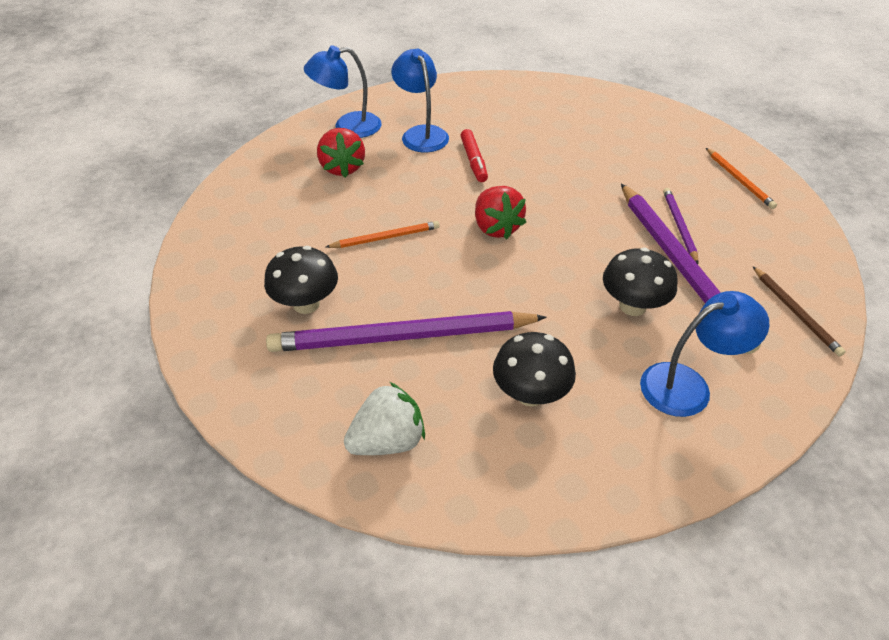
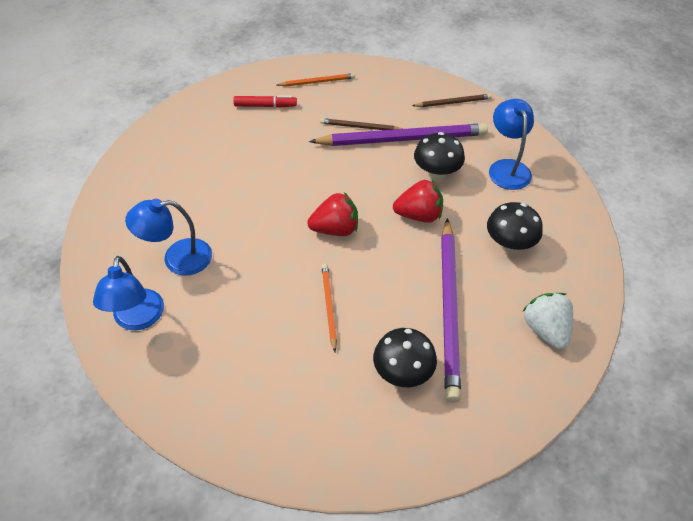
camera: 80 degrees left, 5 degrees up
(342, 168) = (211, 330): red strawberry -> red strawberry (419, 215)
(474, 161) = (237, 227): red marker -> red marker (265, 106)
(679, 226) = (360, 127): purple pencil -> brown pencil

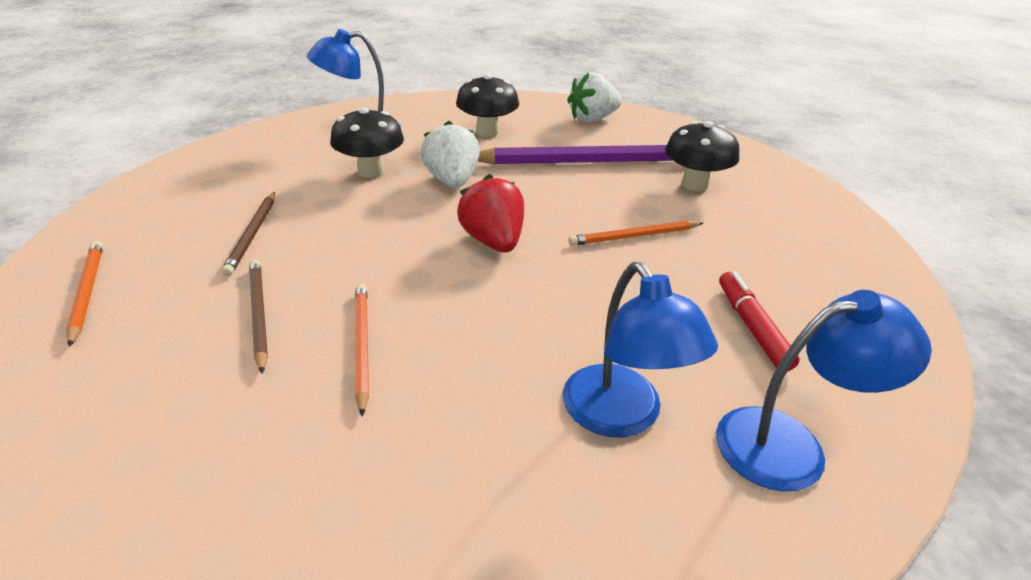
camera: 100 degrees left, 15 degrees down
(253, 171) = (362, 345): none -> orange pencil
(265, 106) = (139, 358): red marker -> red marker (751, 327)
(402, 139) = (292, 197): purple pencil -> none
(419, 215) = (452, 181): red strawberry -> white strawberry
(453, 102) = (217, 162): brown pencil -> brown pencil (258, 314)

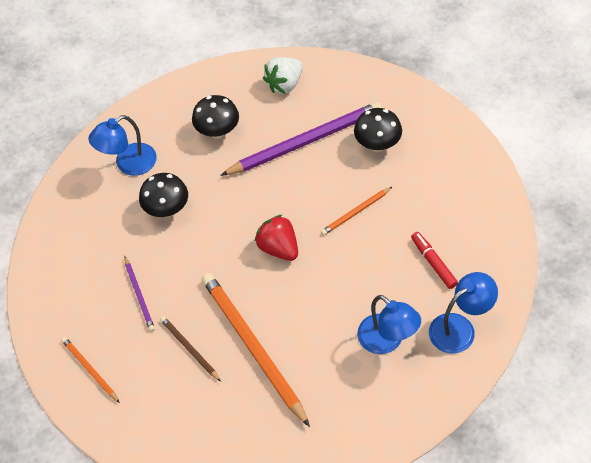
camera: 15 degrees left, 20 degrees up
(252, 234) = (139, 295): brown pencil -> purple pencil
(362, 345) = (253, 347): orange pencil -> orange pencil, size x2.08
(452, 181) = (225, 200): white strawberry -> none

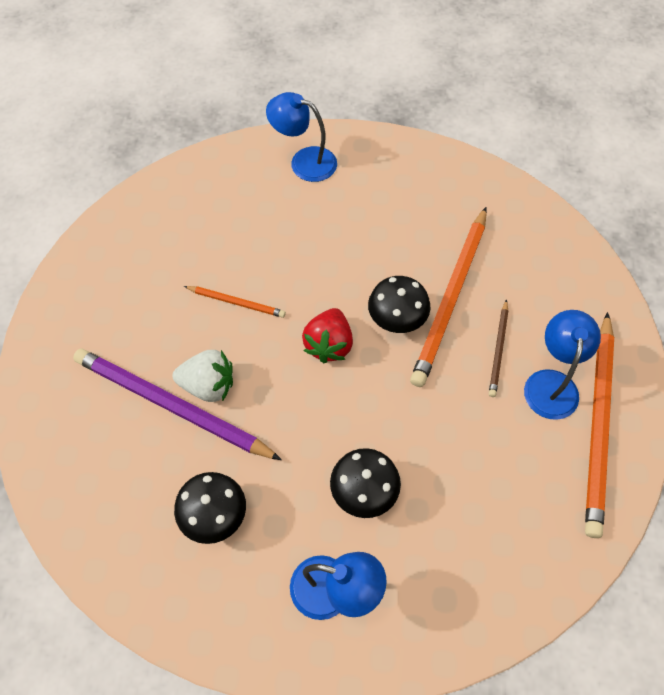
camera: 130 degrees left, 5 degrees up
(90, 370) = (598, 424): orange pencil -> orange pencil, size x2.08
(139, 295) = (485, 439): purple pencil -> none
(284, 84) = (93, 486): white strawberry -> white strawberry (208, 385)
(377, 144) = (132, 332): black mushroom -> black mushroom (396, 320)
(387, 341) = (358, 203): blue lamp -> blue lamp (552, 383)
(433, 263) = (251, 211): red marker -> none

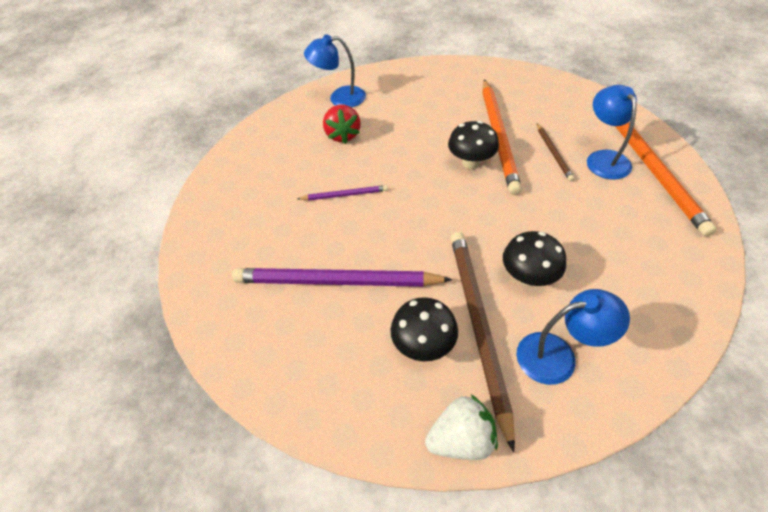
camera: 20 degrees left, 10 degrees down
(208, 385) = (358, 256): white strawberry -> white strawberry (461, 439)
(236, 302) = (345, 195): orange pencil -> purple pencil
(278, 521) = (478, 325): none -> brown pencil
(329, 345) = (433, 195): red strawberry -> red strawberry (343, 135)

